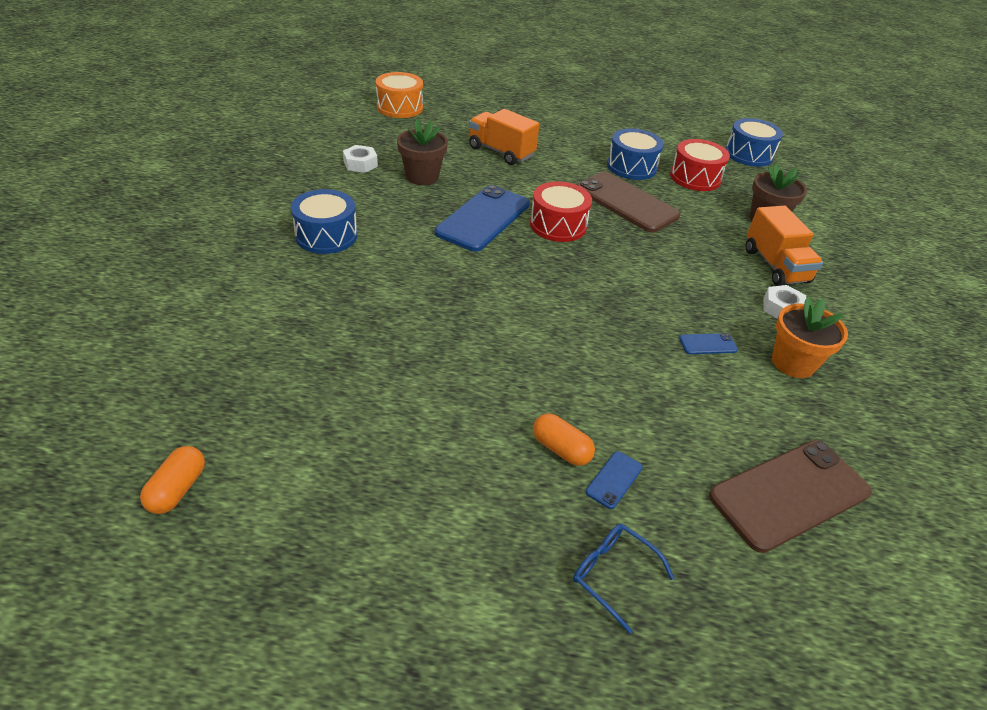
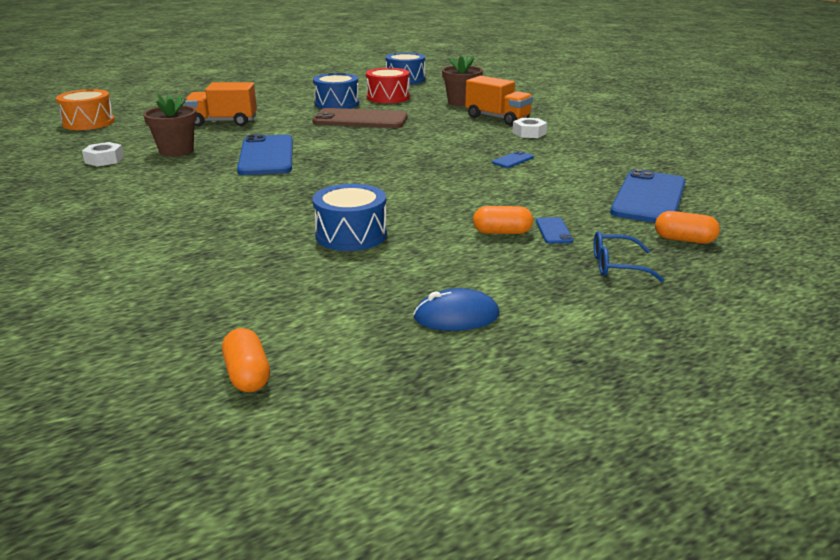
camera: 35 degrees left, 15 degrees down
(326, 236) = (141, 204): blue drum -> blue drum (351, 235)
(386, 535) = (456, 316): none -> blue mouse
(558, 225) = (329, 142): red drum -> none
(741, 588) = (684, 240): none -> orange capsule
(789, 494) = (649, 197): brown phone -> blue phone
(793, 363) = (569, 151): orange flower pot -> none

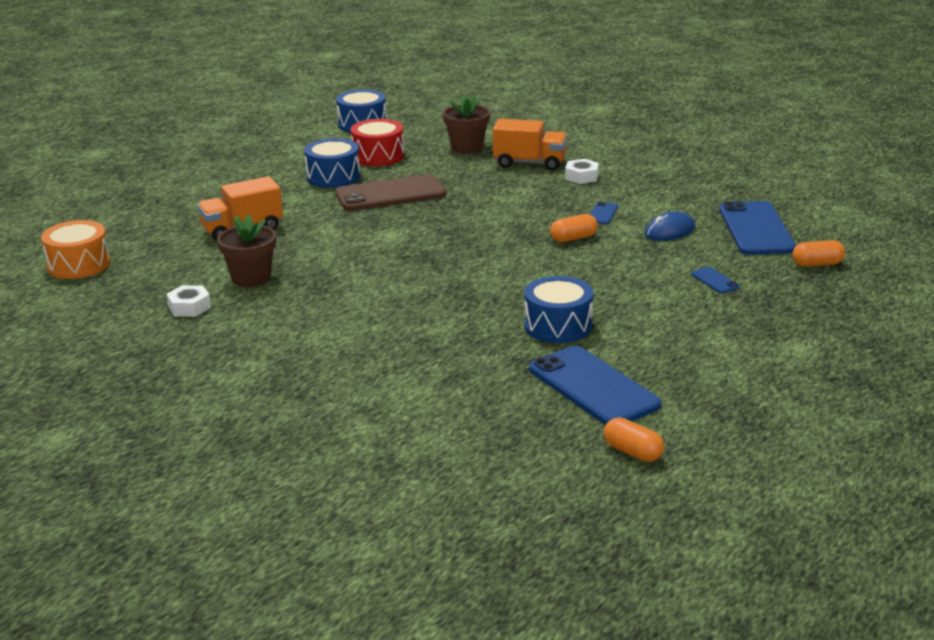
camera: 25 degrees left, 0 degrees up
(266, 156) = (358, 262): blue phone -> blue phone (593, 387)
(456, 316) = (722, 371): blue mouse -> blue mouse (669, 231)
(502, 232) = (676, 292): orange capsule -> orange capsule (573, 238)
(616, 266) = (790, 300): blue glasses -> none

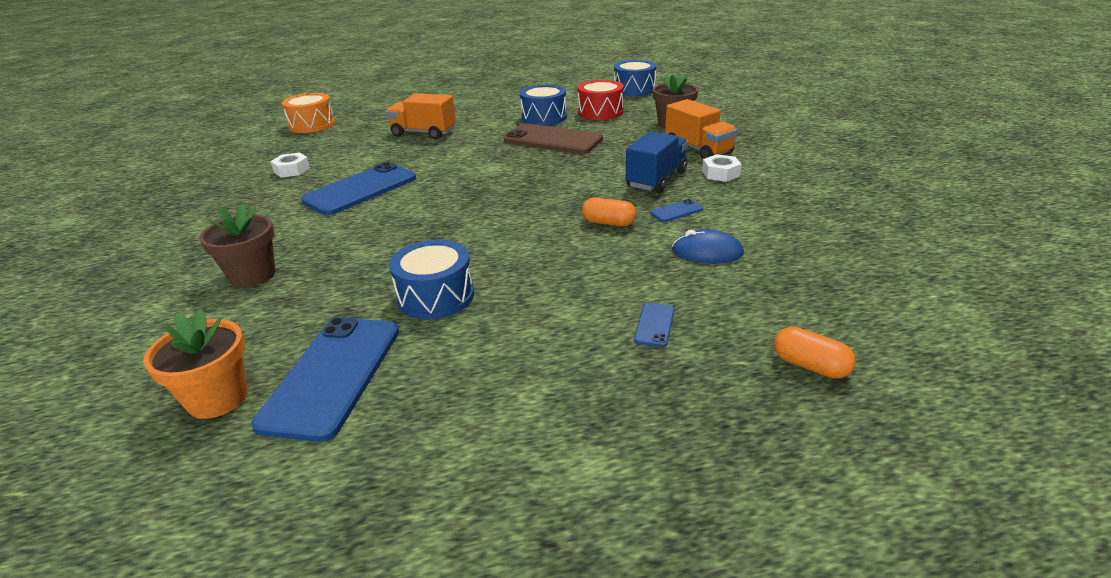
camera: 45 degrees right, 5 degrees up
(251, 278) = (358, 165): brown flower pot -> brown flower pot (252, 275)
(544, 197) = (656, 179): none -> blue truck
(552, 430) = (217, 398): none -> orange flower pot
(633, 452) = (203, 476): orange capsule -> none
(756, 229) = (805, 289): blue phone -> blue phone (360, 189)

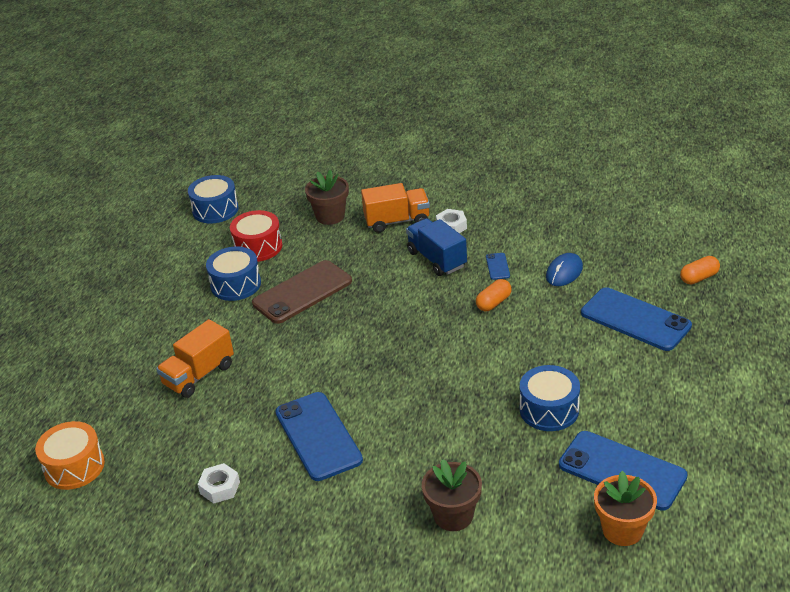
camera: 65 degrees left, 5 degrees up
(654, 325) = (635, 319): blue phone -> blue phone, size x2.38

